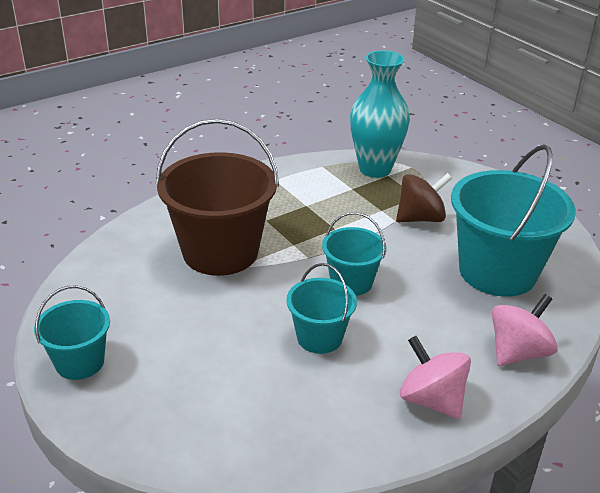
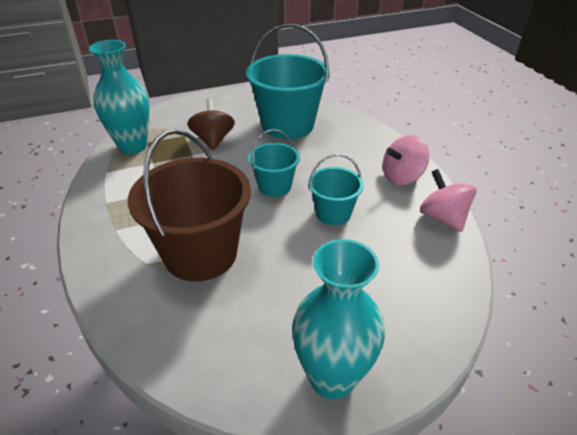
camera: 75 degrees left, 5 degrees up
(80, 362) = (332, 378): turquoise bucket -> turquoise vase
(518, 352) = (365, 137): pink spinning top -> pink spinning top (443, 218)

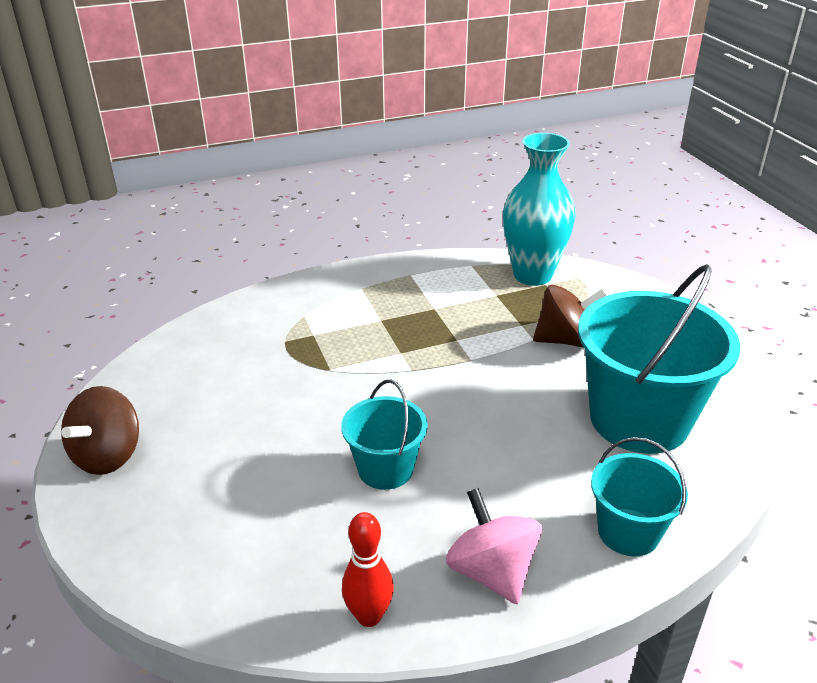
camera: 90 degrees right, 5 degrees down
(200, 254) = (314, 350): brown bucket -> none
(274, 186) = (450, 407): turquoise bucket -> turquoise bucket (628, 532)
(332, 378) = (108, 455): turquoise vase -> brown spinning top
(443, 218) = (369, 616): pink spinning top -> red bowling pin

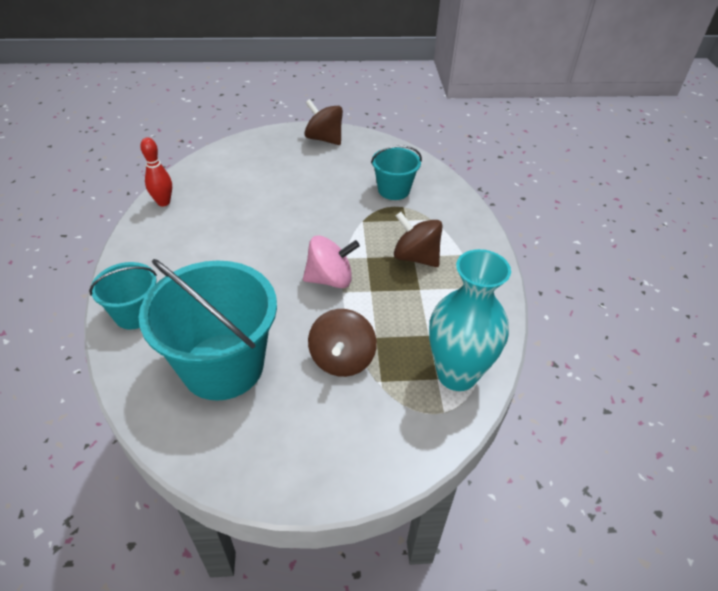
camera: 105 degrees right, 10 degrees up
(382, 318) = (416, 257): none -> brown spinning top
(385, 469) = (255, 226): turquoise bucket -> turquoise bucket (393, 190)
(492, 571) = (155, 248): pink spinning top -> pink spinning top (330, 279)

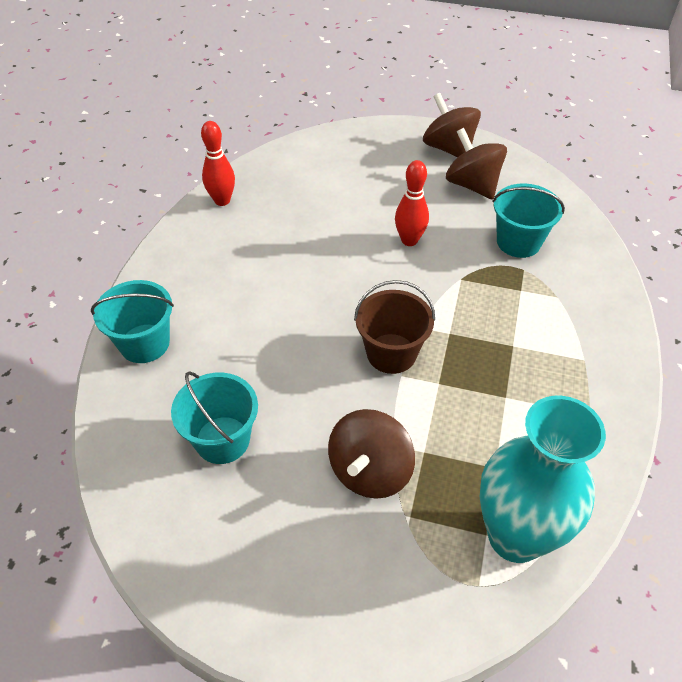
camera: 20 degrees right, 5 degrees up
(223, 366) = (222, 440): turquoise bucket -> turquoise bucket, size x0.53
(317, 203) = (409, 240): none -> red bowling pin
(330, 279) = (391, 353): pink spinning top -> brown bucket
(416, 257) = (516, 348): brown spinning top -> brown spinning top (472, 185)

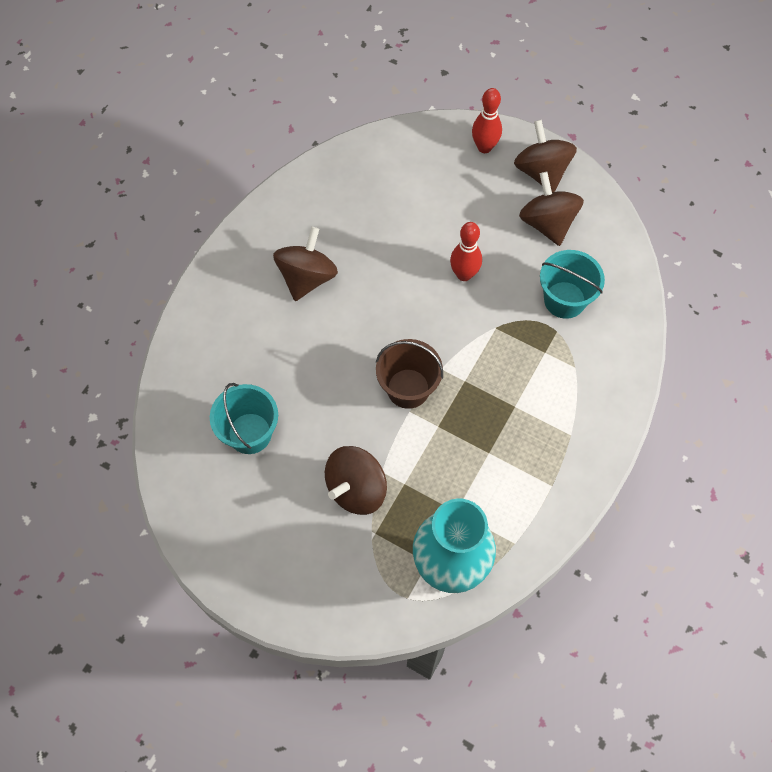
camera: 15 degrees right, 15 degrees up
(144, 343) = (206, 328): turquoise bucket -> none
(222, 200) = (305, 189): red bowling pin -> red bowling pin (484, 147)
(246, 274) = (307, 277): none -> brown spinning top

